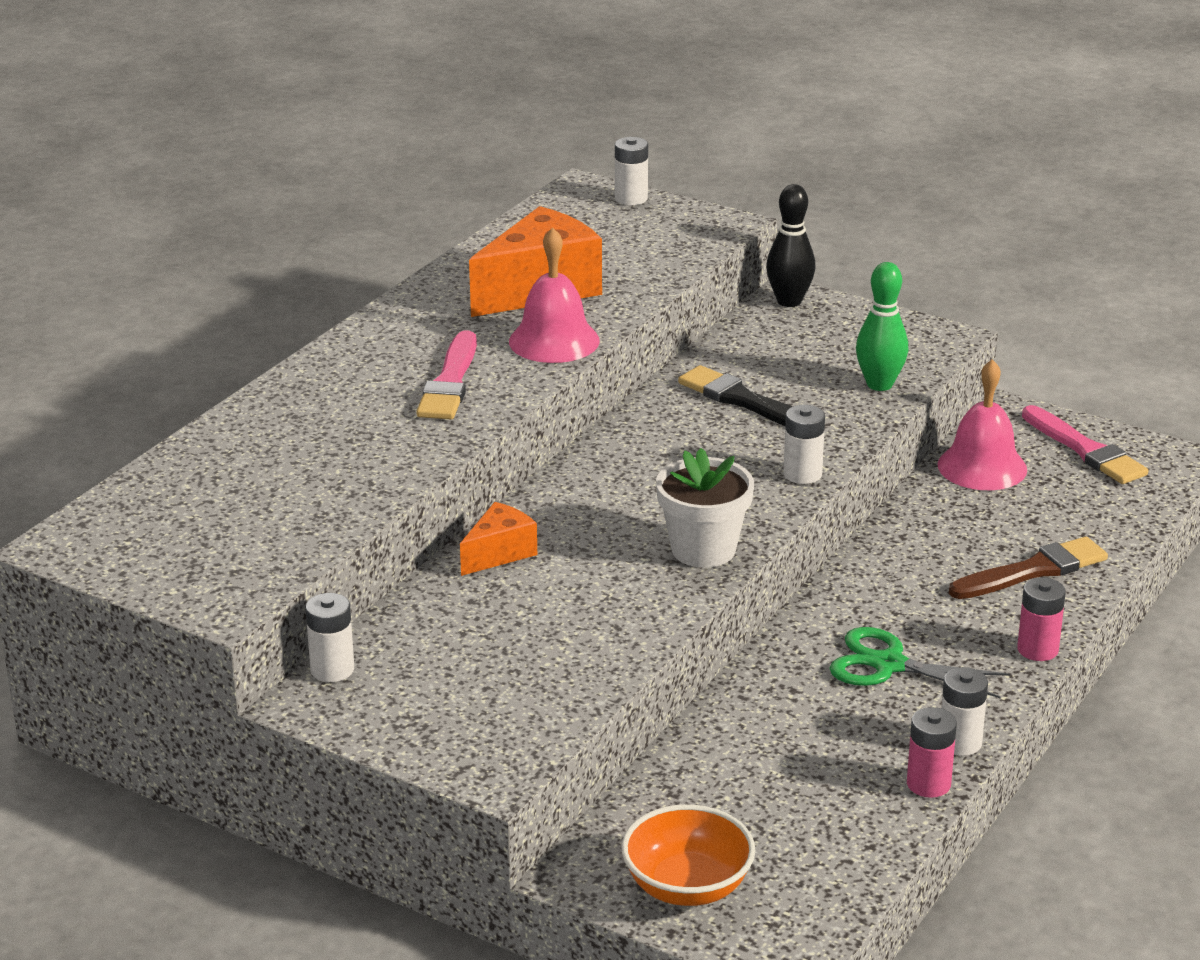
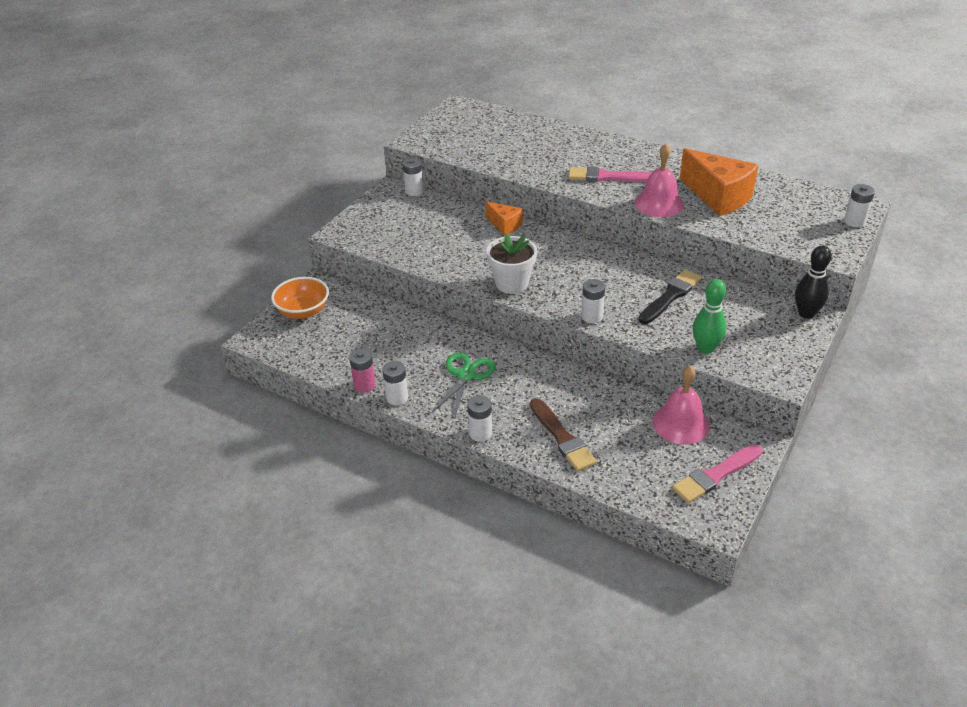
camera: 90 degrees right, 10 degrees up
(1037, 649) = (480, 433): pink battery -> white battery

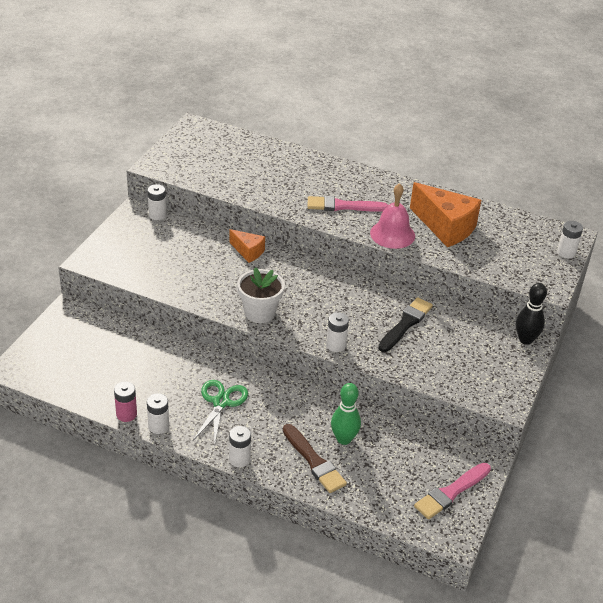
camera: 10 degrees left, 0 degrees up
(303, 311) = (58, 339): orange bowl -> none
(681, 423) = (419, 444): pink bell -> none
(705, 348) = (439, 375): green bowling pin -> green bowling pin (344, 439)

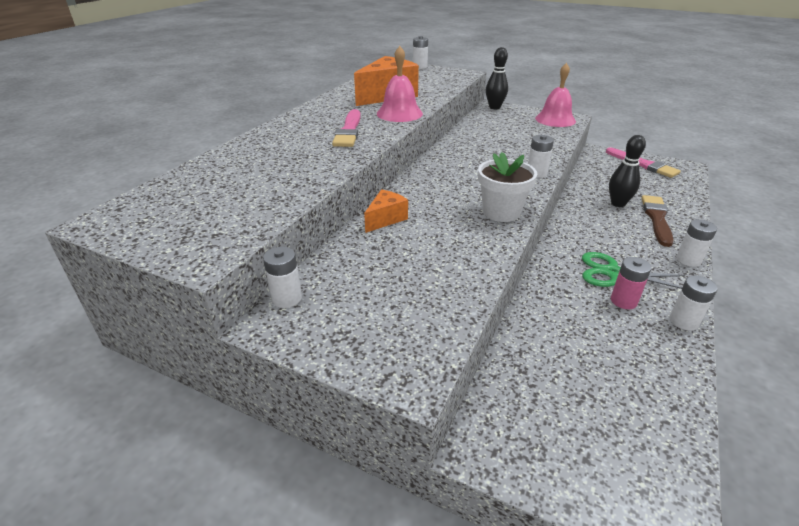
camera: 85 degrees left, 5 degrees down
(126, 414) = (683, 353): pink battery -> pink battery (623, 301)
(314, 461) = (657, 218): brown brush -> brown brush turned 45 degrees counterclockwise
(344, 439) = (618, 203): green bowling pin -> black bowling pin
(405, 324) = (492, 144): black brush -> none
(494, 387) = (555, 119): none -> pink bell

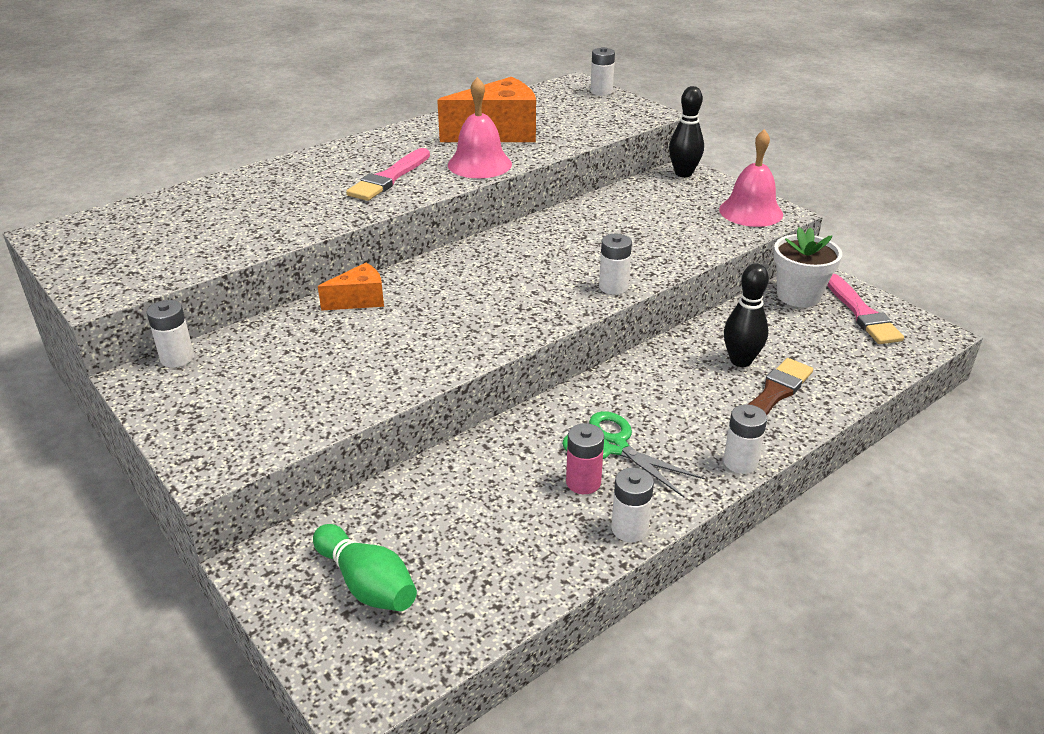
camera: 25 degrees right, 0 degrees up
(501, 212) = (501, 327): white flower pot -> white flower pot (798, 296)
(575, 429) = (367, 584): none -> green bowling pin

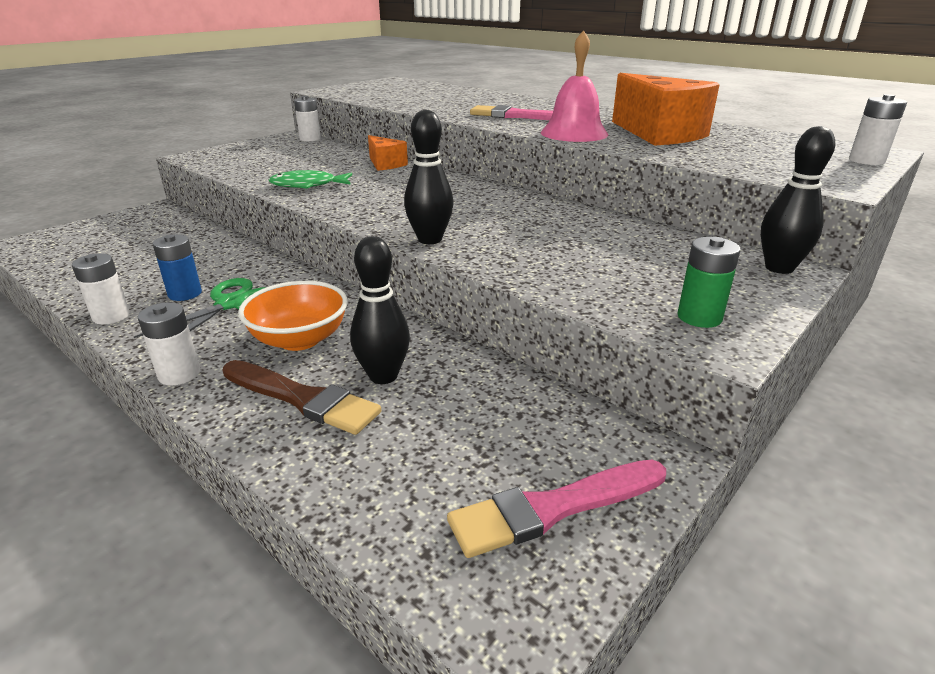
camera: 80 degrees right, 5 degrees down
(367, 584) = (116, 235): green bowling pin -> none
(424, 353) = (307, 185): none -> green fish
(583, 482) = (185, 294): pink battery -> blue battery
(613, 287) = (430, 239): white battery -> black bowling pin
(686, 401) = (299, 339): none -> orange bowl
(751, 212) = (699, 317): pink bell -> green battery
(798, 296) = (578, 432): white flower pot -> none

